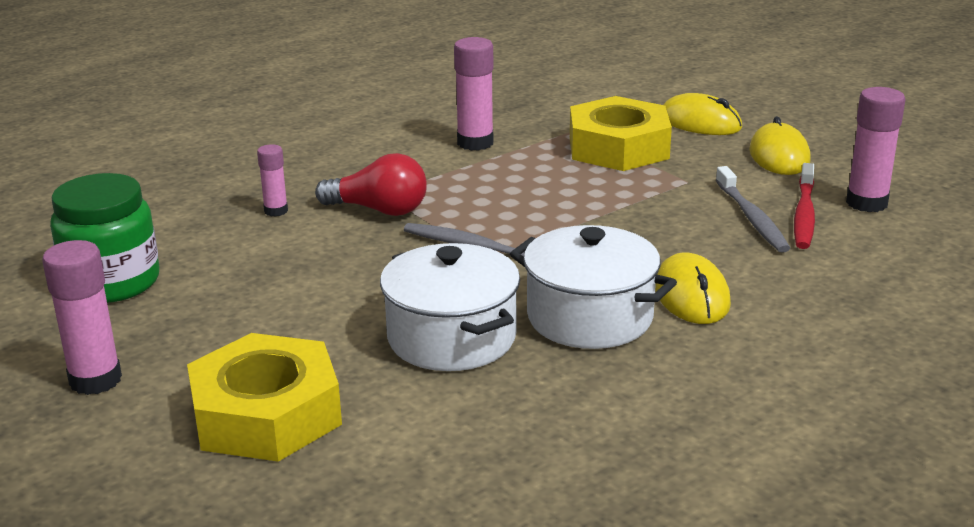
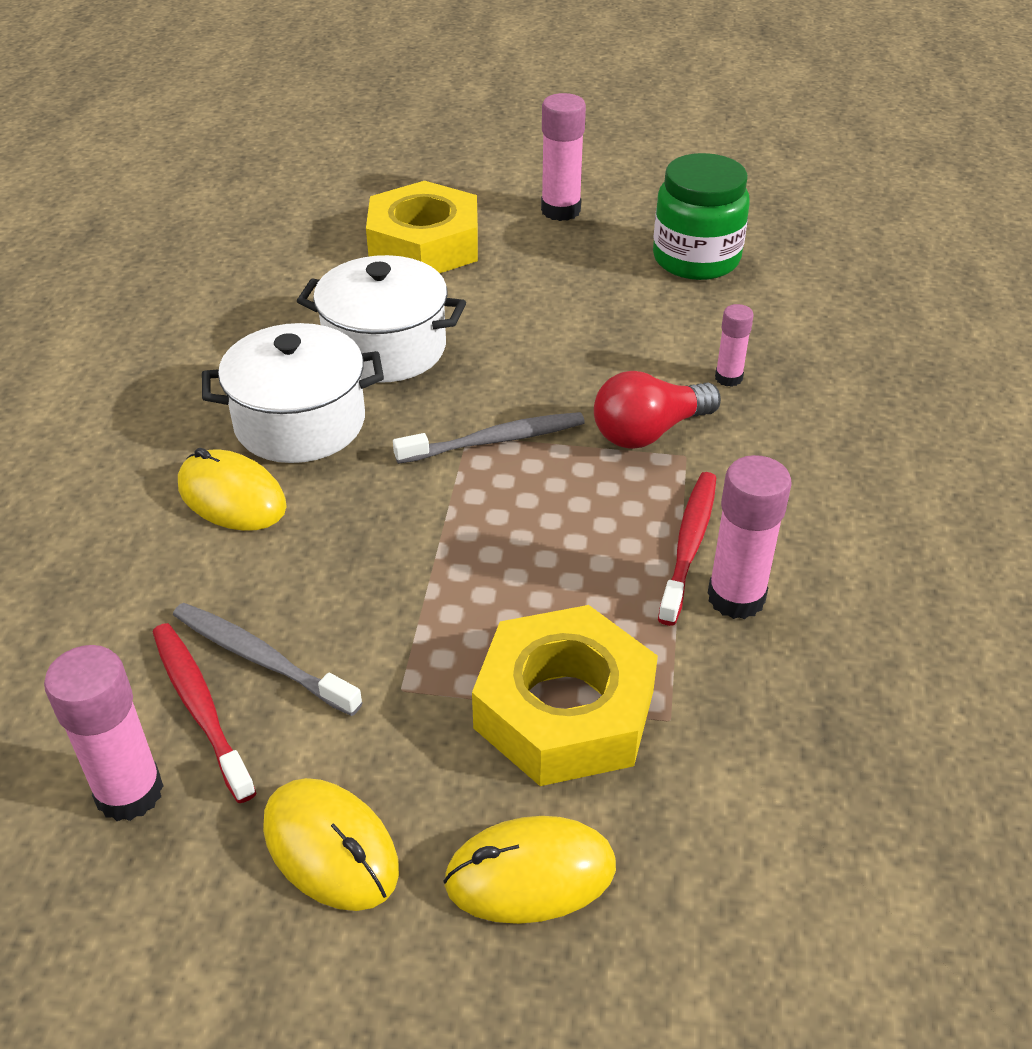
camera: 135 degrees right, 15 degrees up
(459, 164) = (689, 545): none -> red toothbrush

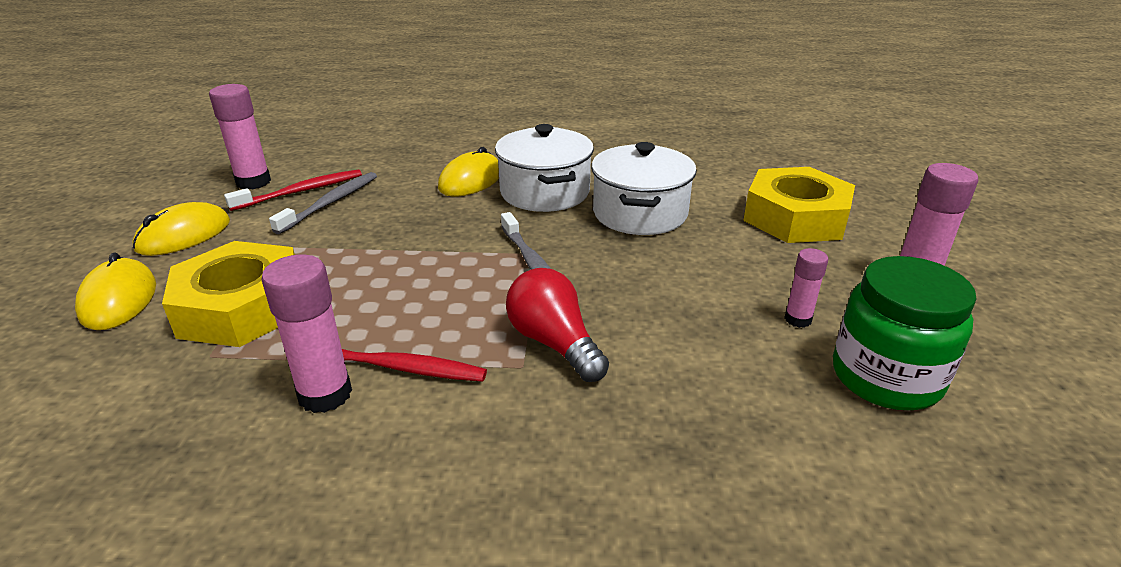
camera: 85 degrees right, 10 degrees down
(728, 378) = (655, 398): pink glue stick -> pink glue stick (798, 319)

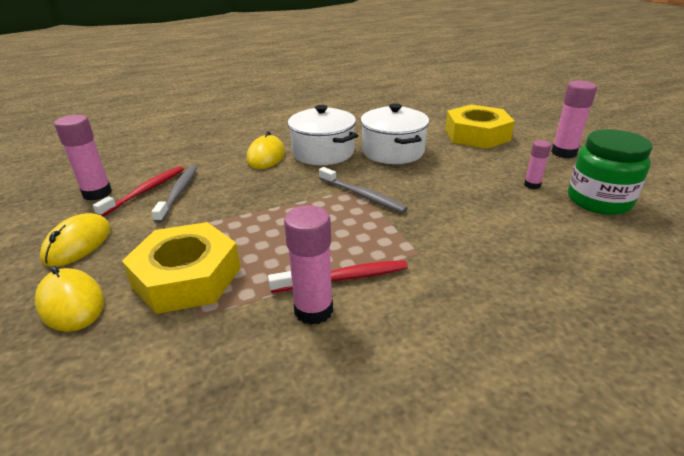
camera: 25 degrees left, 0 degrees up
(554, 343) = (423, 235): red light bulb -> none

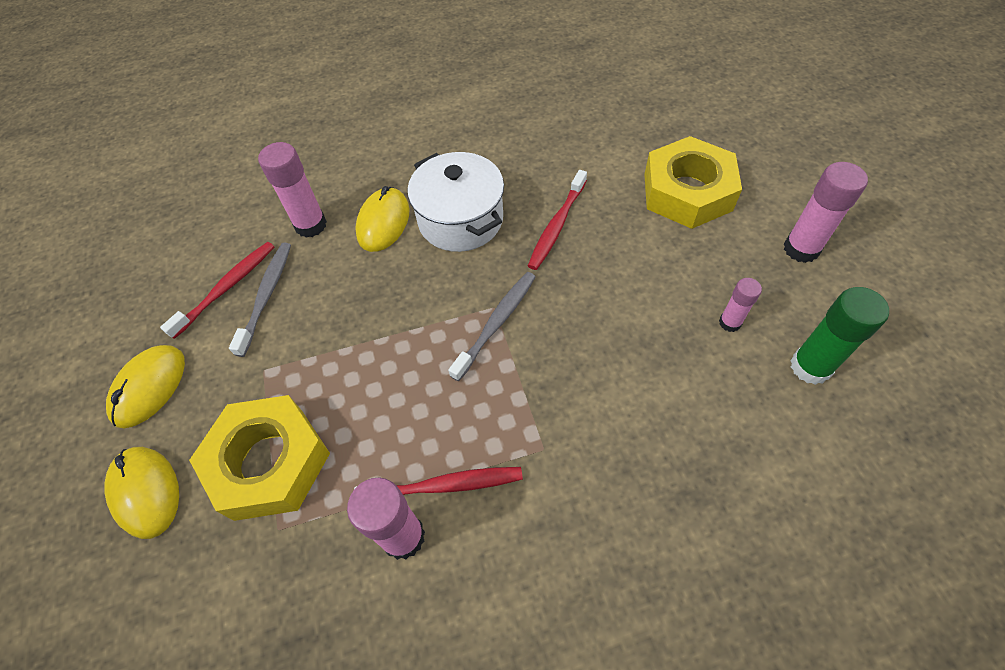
camera: 10 degrees right, 25 degrees up
(97, 193) = (168, 288): pink glue stick -> pink glue stick (310, 225)
(362, 195) = (496, 324): grey toothbrush -> grey toothbrush turned 105 degrees counterclockwise
(393, 151) = (557, 225): white pot -> red toothbrush
(599, 201) = (810, 367): green jar -> green glue stick

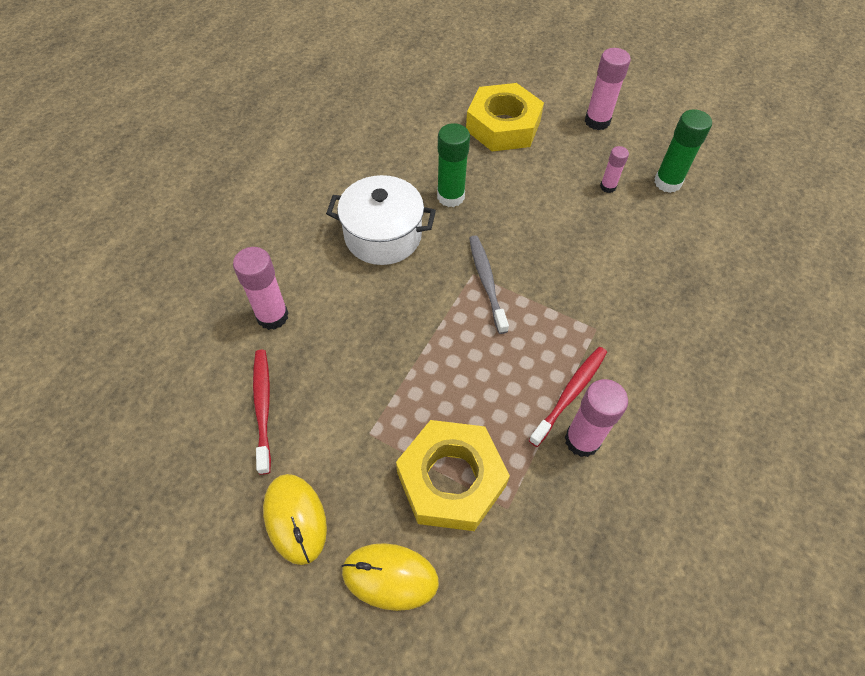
camera: 50 degrees left, 0 degrees up
(266, 296) = (304, 388): grey toothbrush -> none
(383, 222) = (328, 275): yellow mouse -> none
(557, 225) = (450, 196): red toothbrush -> green glue stick

